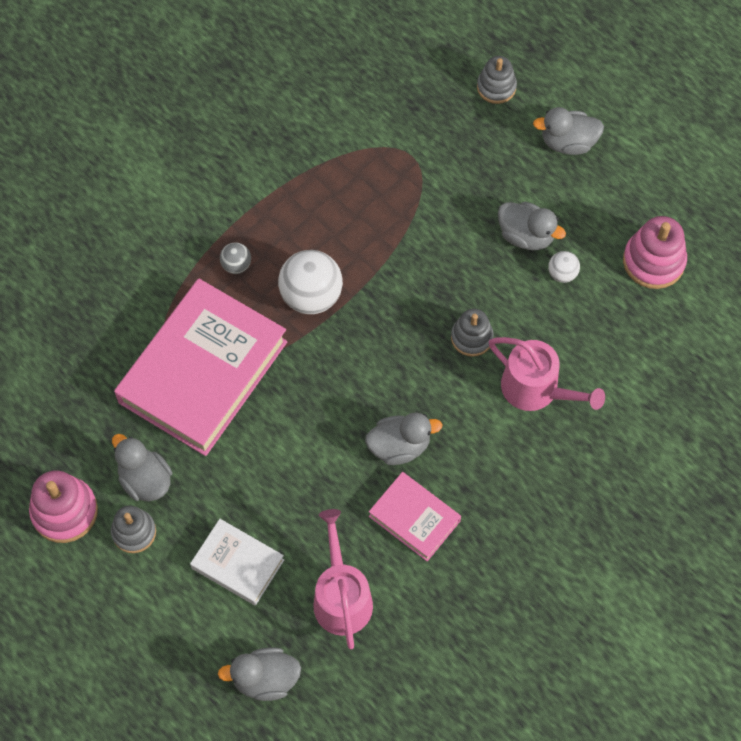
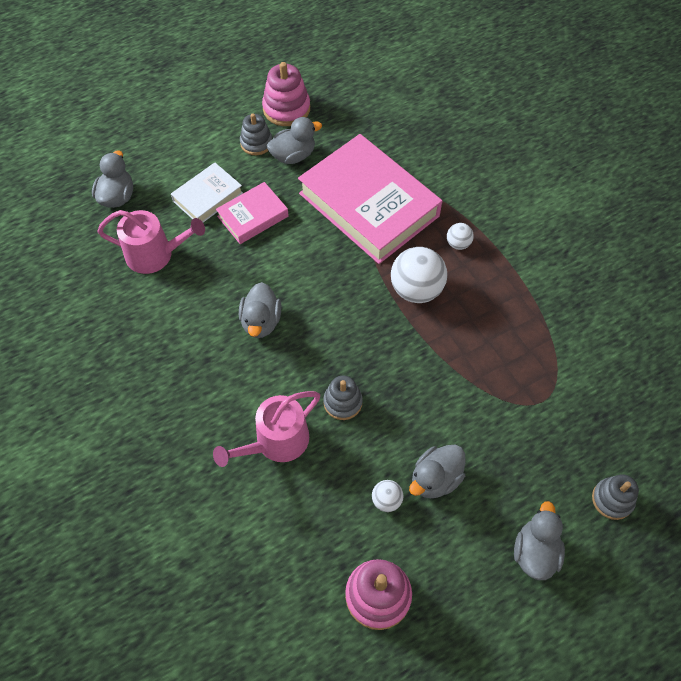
camera: 105 degrees right, 5 degrees down
(236, 265) = (458, 244): grey ball -> white ball
(414, 518) = (196, 317): pink book -> pink book (253, 216)

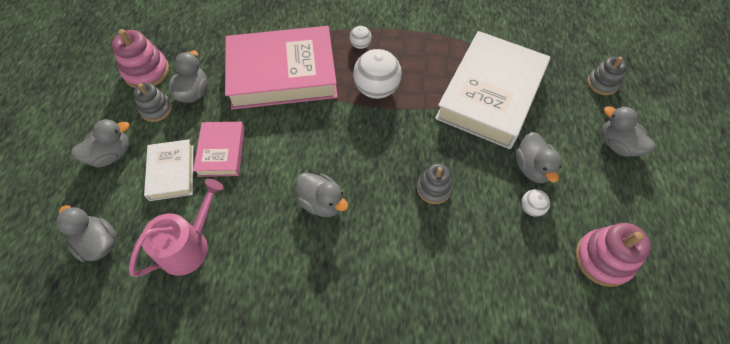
camera: 55 degrees left, 0 degrees up
(193, 147) = (111, 154): none -> grey duck
(276, 442) = (436, 254): pink watering can -> none
(497, 394) = (490, 95): none -> white book

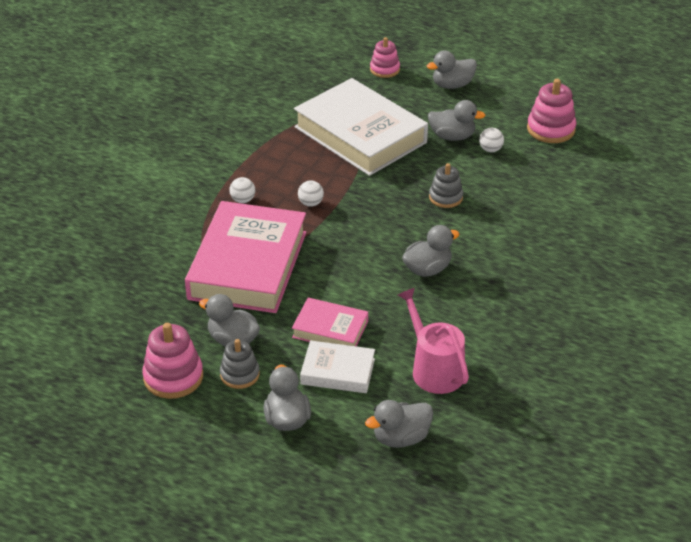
camera: 70 degrees left, 20 degrees down
(376, 89) = (310, 203): white ball -> white ball, size x0.50
(602, 83) = (384, 69): grey stacking toy -> pink stacking toy

